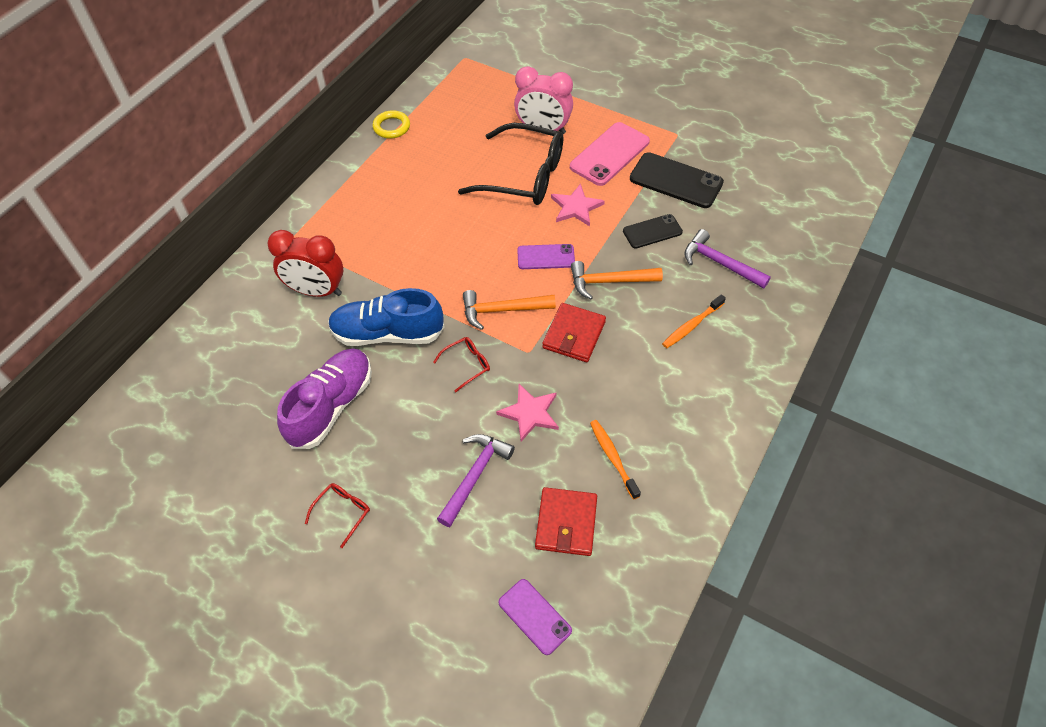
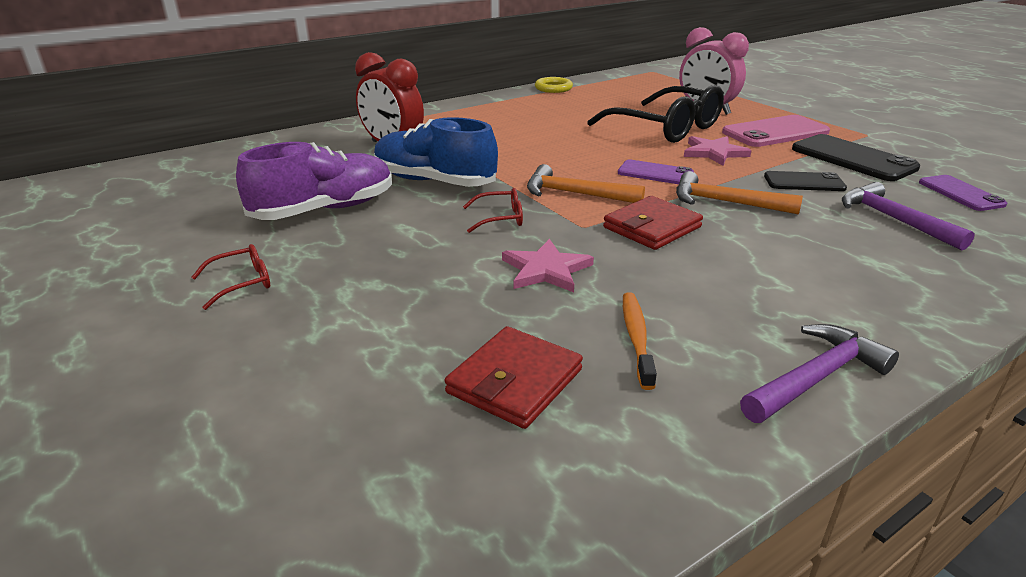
camera: 25 degrees right, 25 degrees down
(475, 476) = (427, 300): purple hammer -> purple hammer (816, 378)
(534, 616) = (374, 471): purple phone -> purple phone (960, 193)
(691, 325) = (828, 256): orange toothbrush -> none

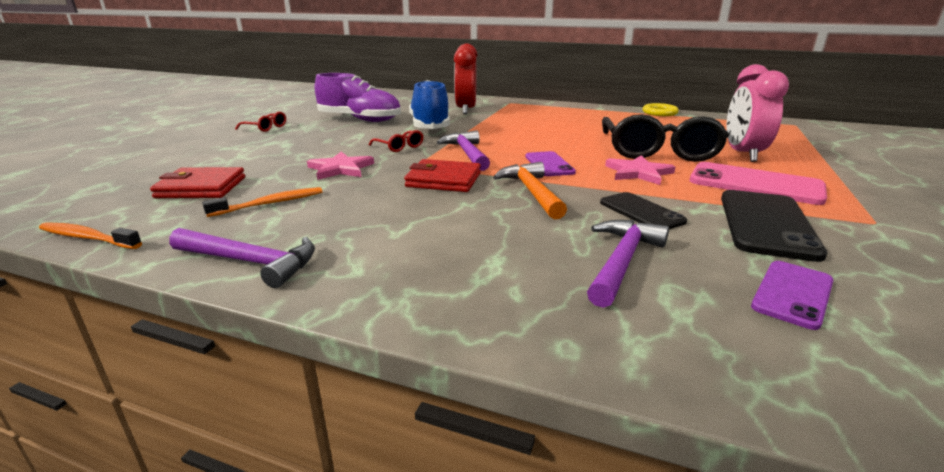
camera: 55 degrees right, 5 degrees down
(575, 194) = (467, 153): orange hammer -> purple hammer
(657, 503) = (88, 238): none -> orange toothbrush

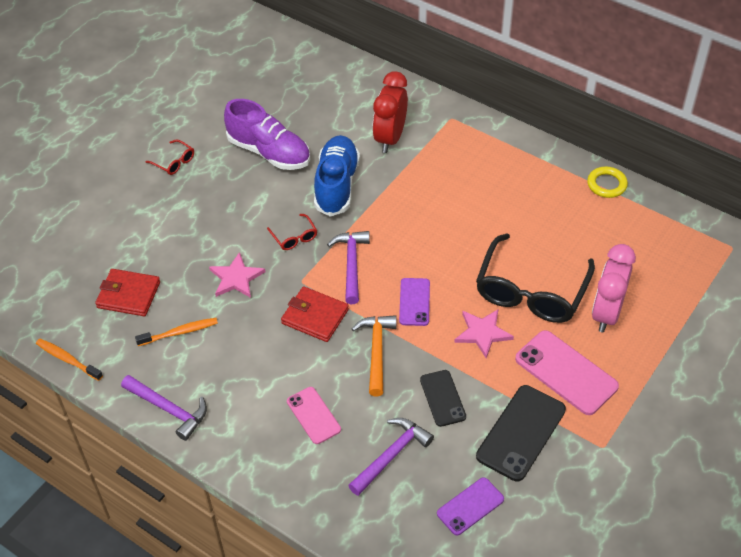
camera: 15 degrees right, 25 degrees up
(482, 242) = (313, 415): none -> pink phone

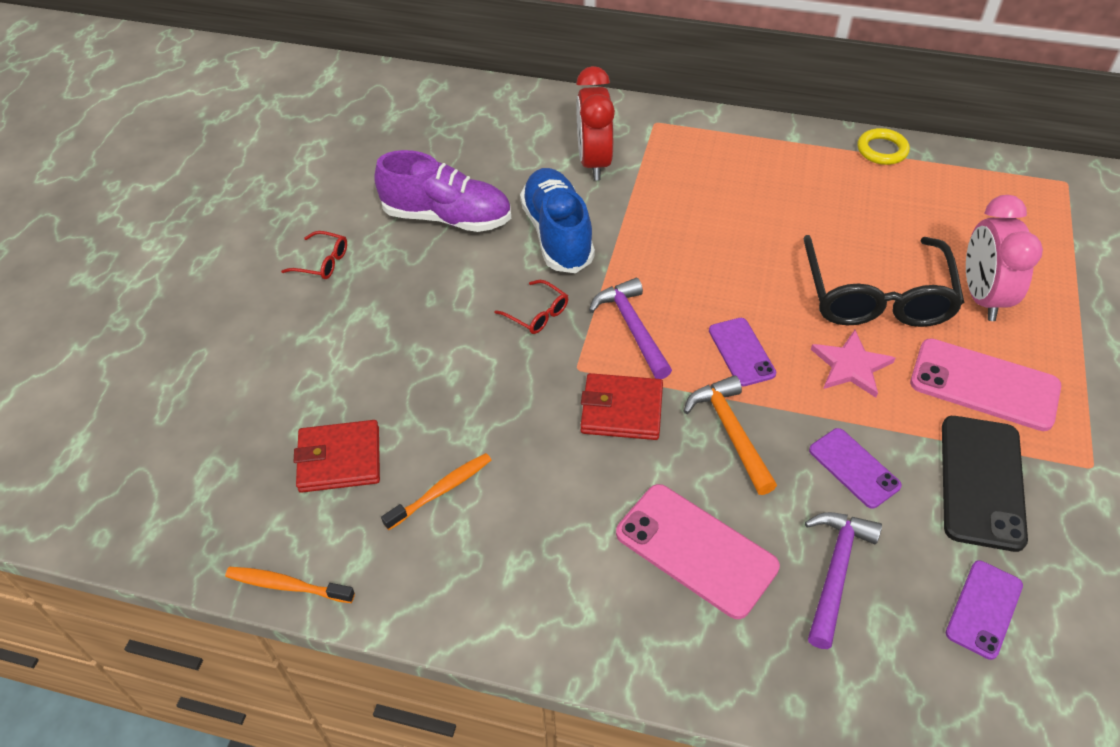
camera: 20 degrees left, 0 degrees up
(168, 409) = (480, 612): purple hammer -> none
(236, 278) = (485, 390): pink star -> none
(313, 415) = (696, 550): pink phone -> pink phone, size x1.64
(442, 398) = (854, 468): black phone -> purple phone

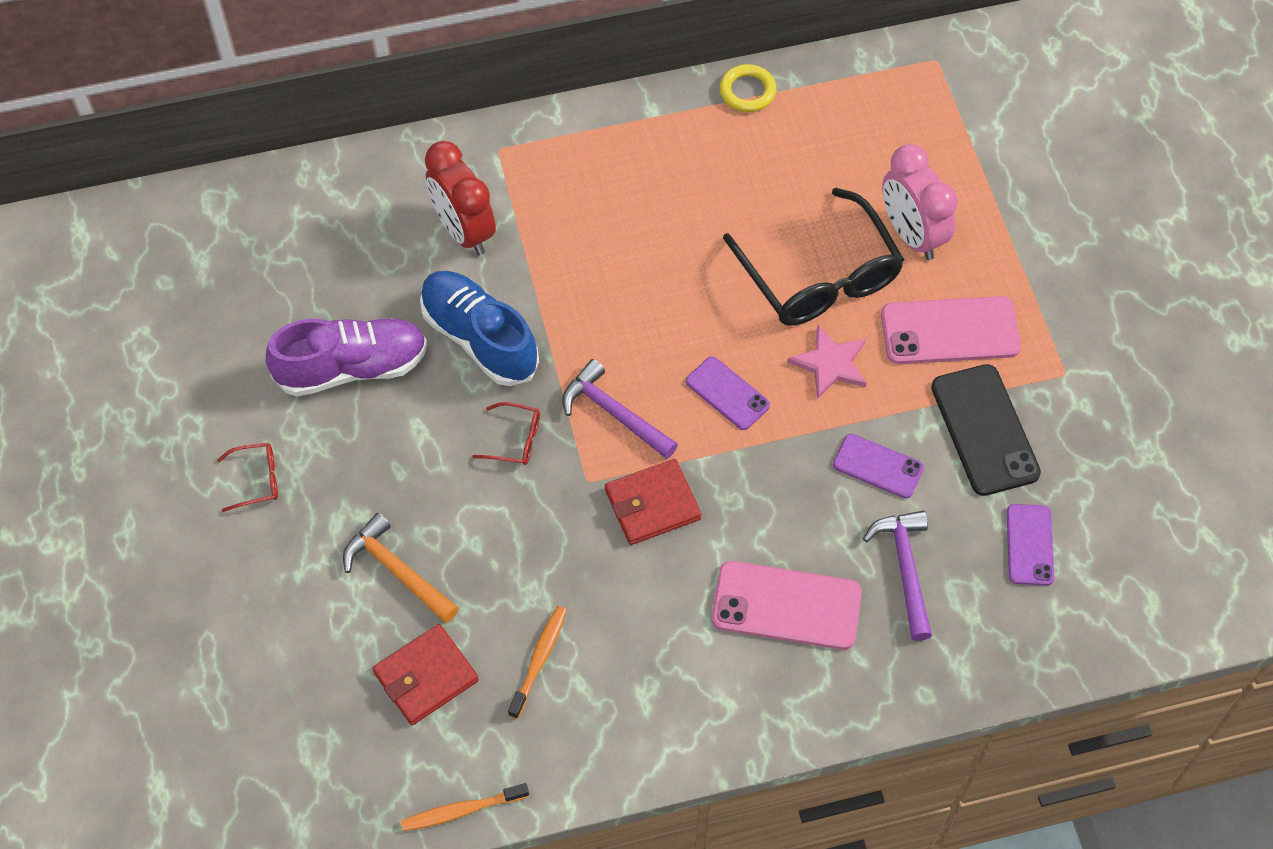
camera: 30 degrees left, 10 degrees up
(731, 432) = (759, 481): orange hammer -> orange hammer (397, 571)

